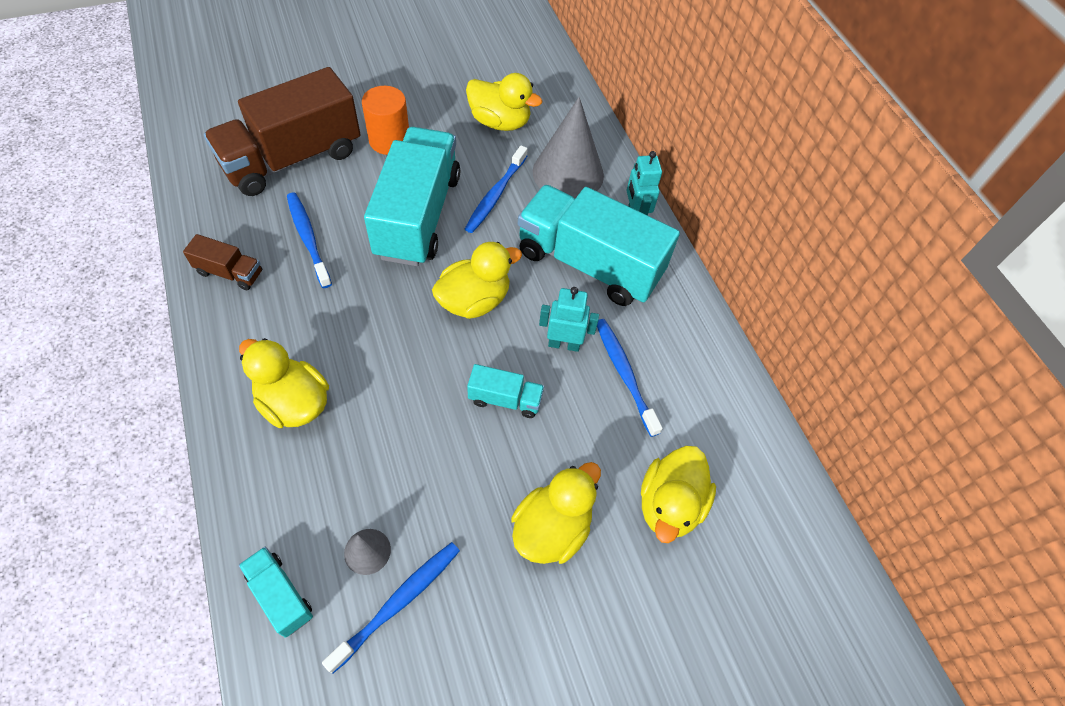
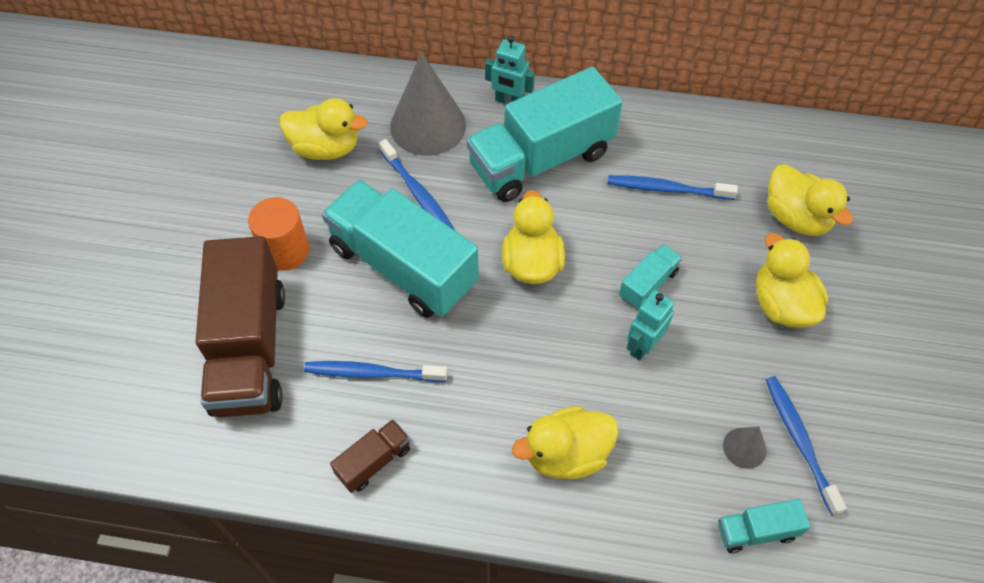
camera: 55 degrees left, 0 degrees up
(500, 122) = (326, 148): yellow duck -> yellow duck turned 45 degrees clockwise
(564, 344) = (615, 217): turquoise robot -> turquoise robot (643, 346)

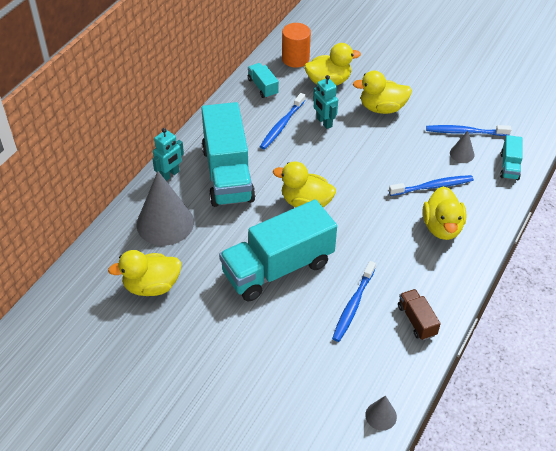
camera: 70 degrees left, 10 degrees down
(204, 455) = (381, 416): none -> grey cone
(249, 349) = (307, 371): brown truck -> none
(285, 251) = (232, 332): orange cylinder -> orange cylinder (295, 59)
(326, 148) = (151, 286): yellow duck -> yellow duck turned 135 degrees counterclockwise
(417, 193) = (221, 244): blue toothbrush -> blue toothbrush (433, 186)
(643, 346) = (385, 172): turquoise robot -> turquoise robot (324, 122)
(648, 284) = (345, 156): turquoise truck -> turquoise truck (263, 87)

